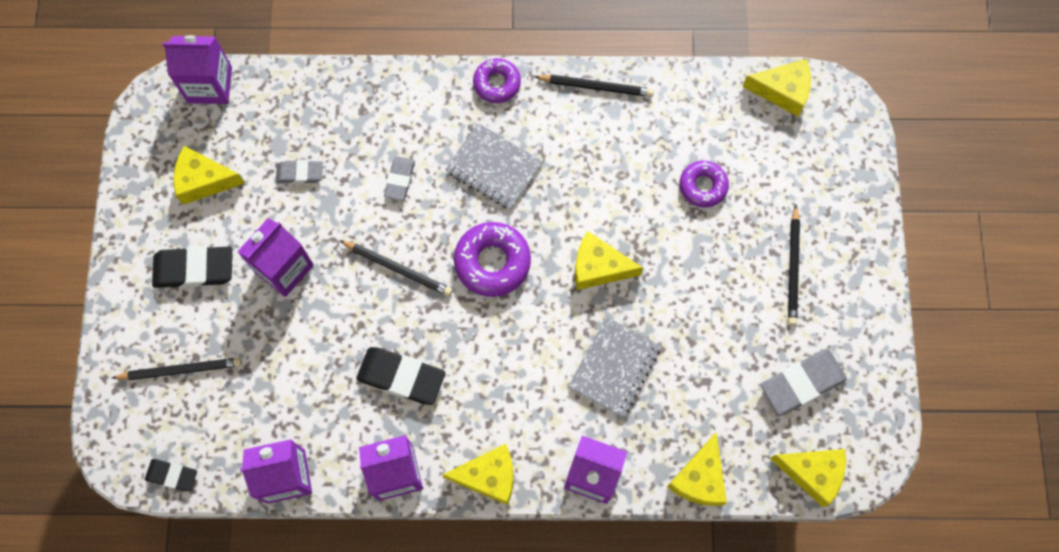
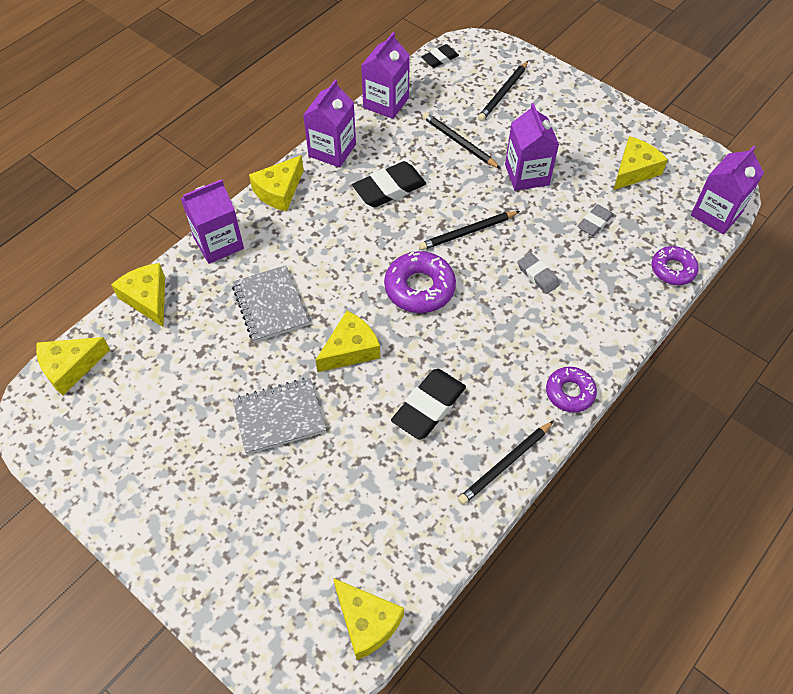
camera: 130 degrees right, 15 degrees down
(194, 269) = (568, 132): black eraser -> black eraser (428, 406)
(494, 168) = (494, 339): grey notebook -> grey notebook (279, 417)
(703, 186) = (343, 474): purple donut -> purple donut (673, 269)
(782, 91) = (367, 622): yellow cheese -> yellow cheese turned 90 degrees counterclockwise
(793, 267) = (213, 485): black pencil -> black pencil (459, 142)
(802, 383) = (129, 413): grey eraser -> none

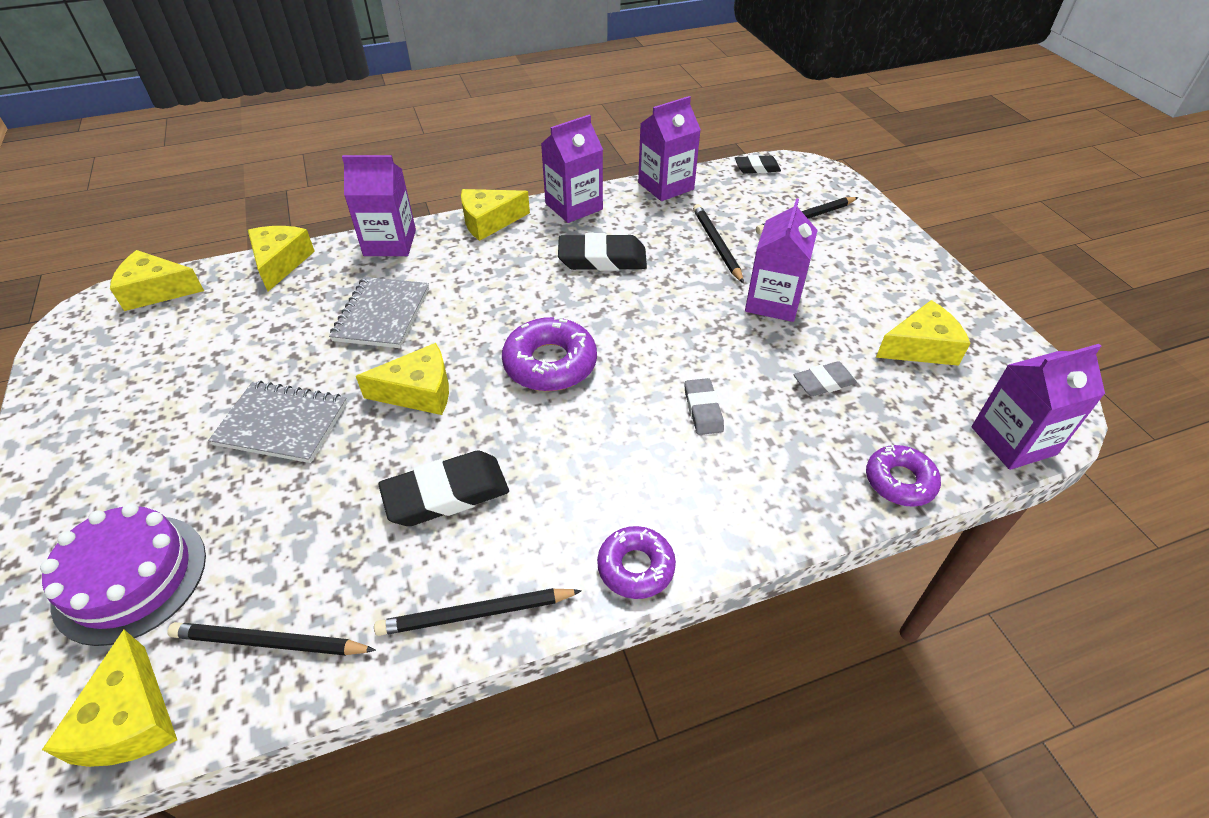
camera: 30 degrees right, 10 degrees down
(283, 557) = (130, 577): none -> purple cake
(468, 232) = (654, 331): black pencil -> black pencil (270, 642)

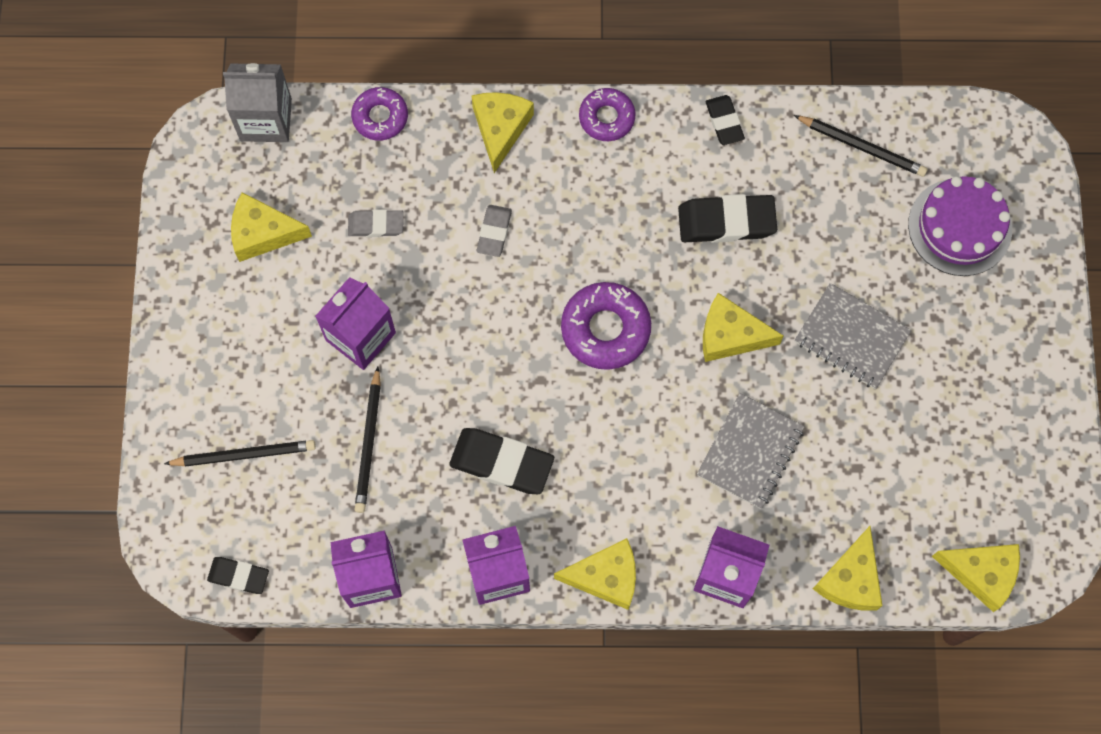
camera: 160 degrees left, 25 degrees up
(130, 719) = (946, 126): yellow cheese -> yellow cheese (500, 129)
(476, 613) = (724, 122): black pencil -> black eraser
(1013, 440) = (266, 119): purple carton -> grey carton

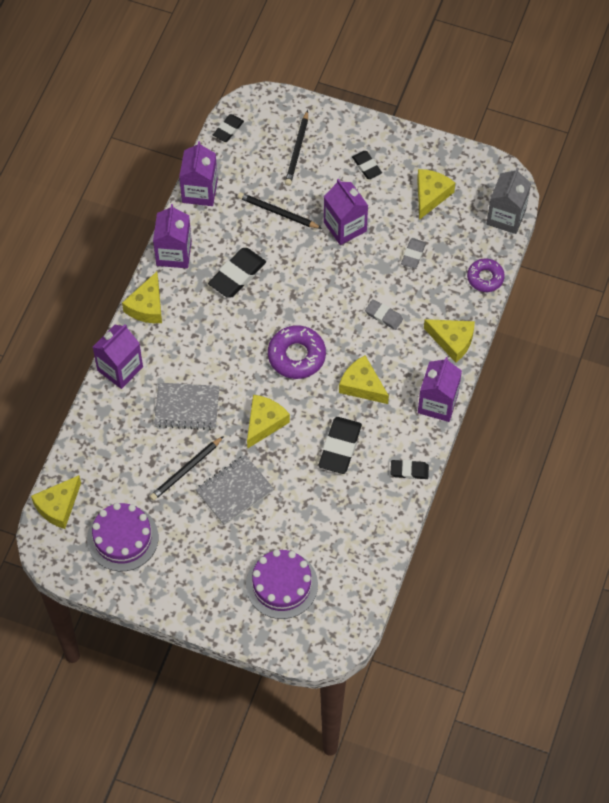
camera: 110 degrees right, 10 degrees down
(241, 341) = (366, 166): none -> black eraser
(606, 118) = (437, 403): purple donut -> purple carton
(750, 452) = (187, 407): grey notebook -> grey notebook turned 45 degrees counterclockwise
(850, 579) = (87, 433): yellow cheese -> yellow cheese (362, 385)
(861, 147) = (360, 547): black pencil -> black pencil (186, 470)
(988, 462) = (122, 538): none -> purple cake

